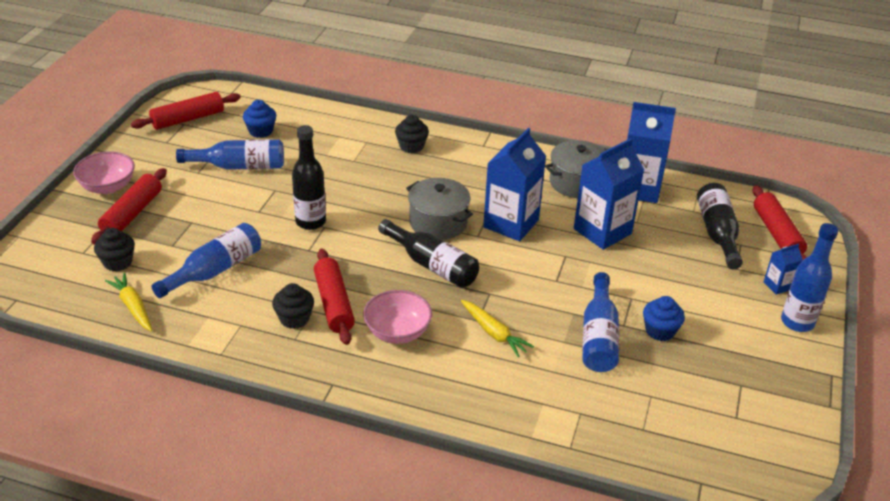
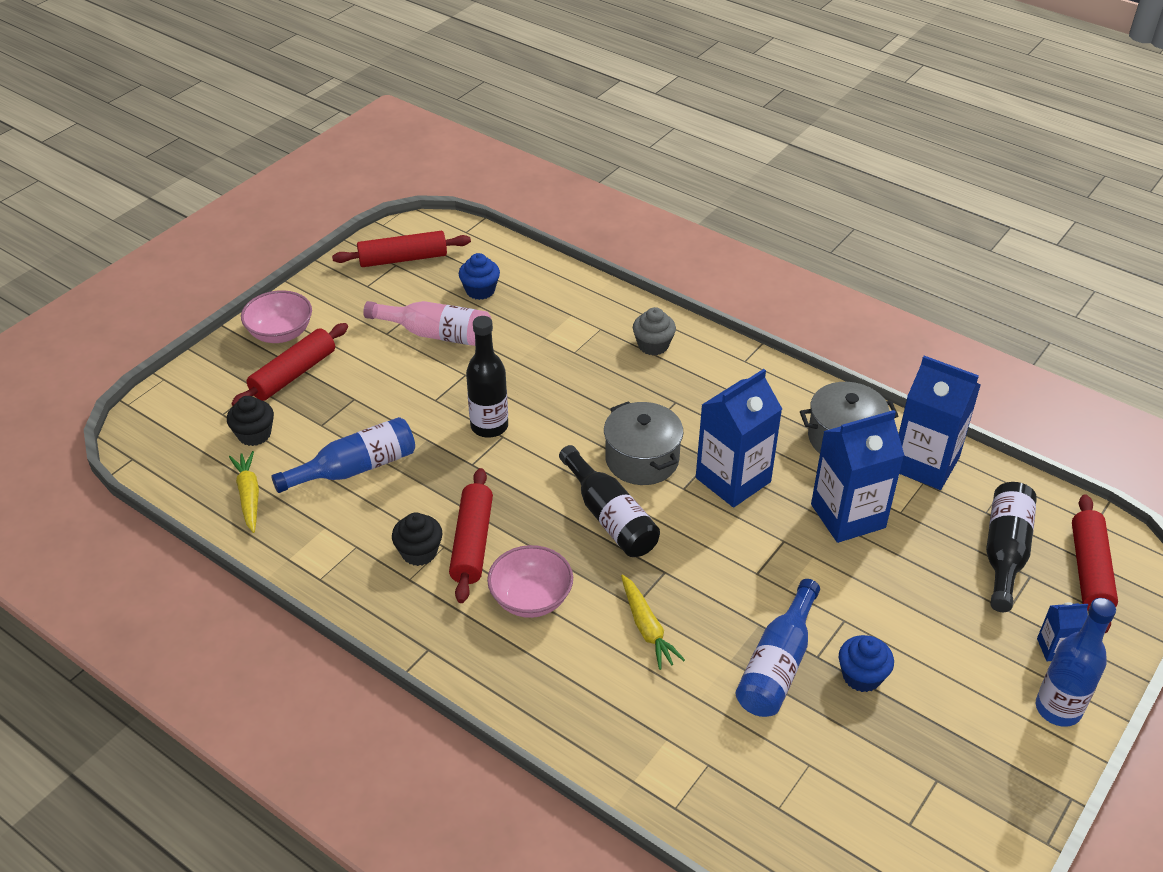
camera: 20 degrees right, 5 degrees up
(239, 166) = (436, 334): blue bottle -> pink bottle
(411, 146) = (653, 345): black cupcake -> grey cupcake

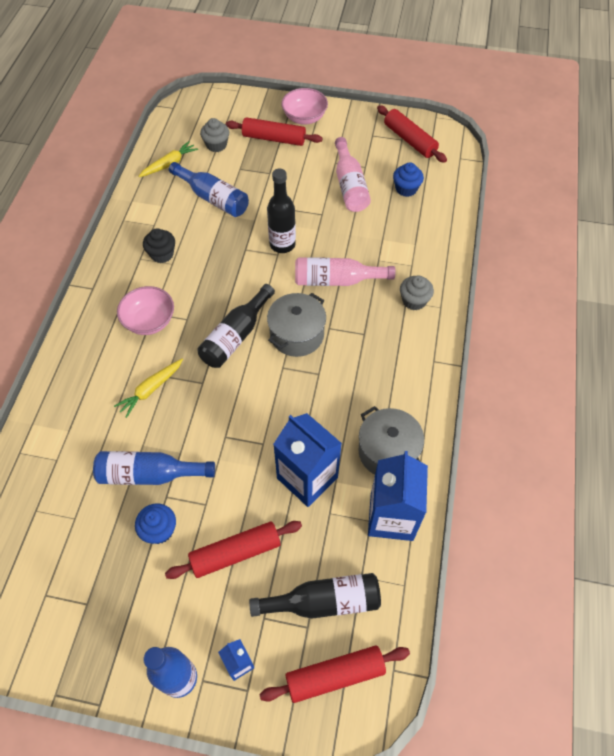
camera: 65 degrees right, 15 degrees up
(254, 434) = (216, 145): black cupcake -> grey cupcake
(472, 543) = (180, 275): red rolling pin -> red rolling pin (235, 552)
(581, 397) = (336, 280): none -> pink bottle
(733, 480) = (306, 394): blue carton -> none

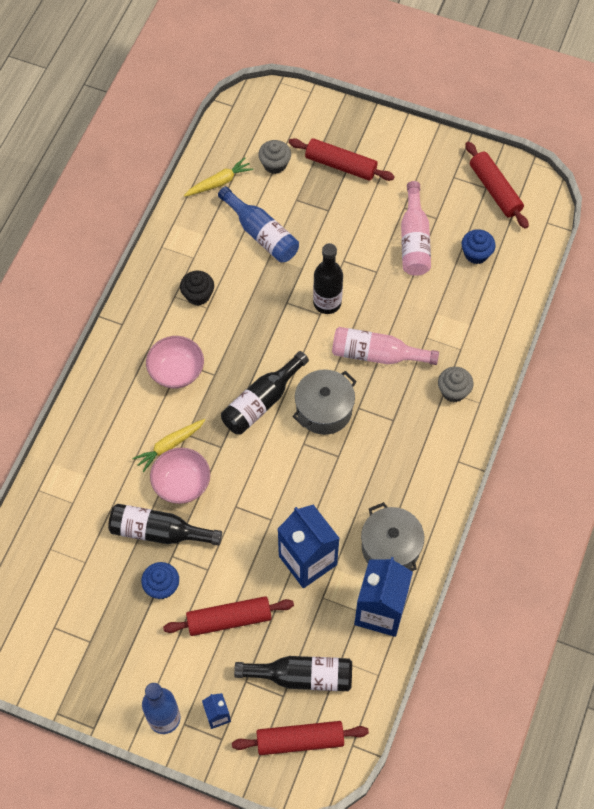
camera: 10 degrees right, 5 degrees up
(149, 474) = (159, 532): blue bottle -> black bottle
(304, 118) = (380, 142): pink bowl -> pink bowl (181, 483)

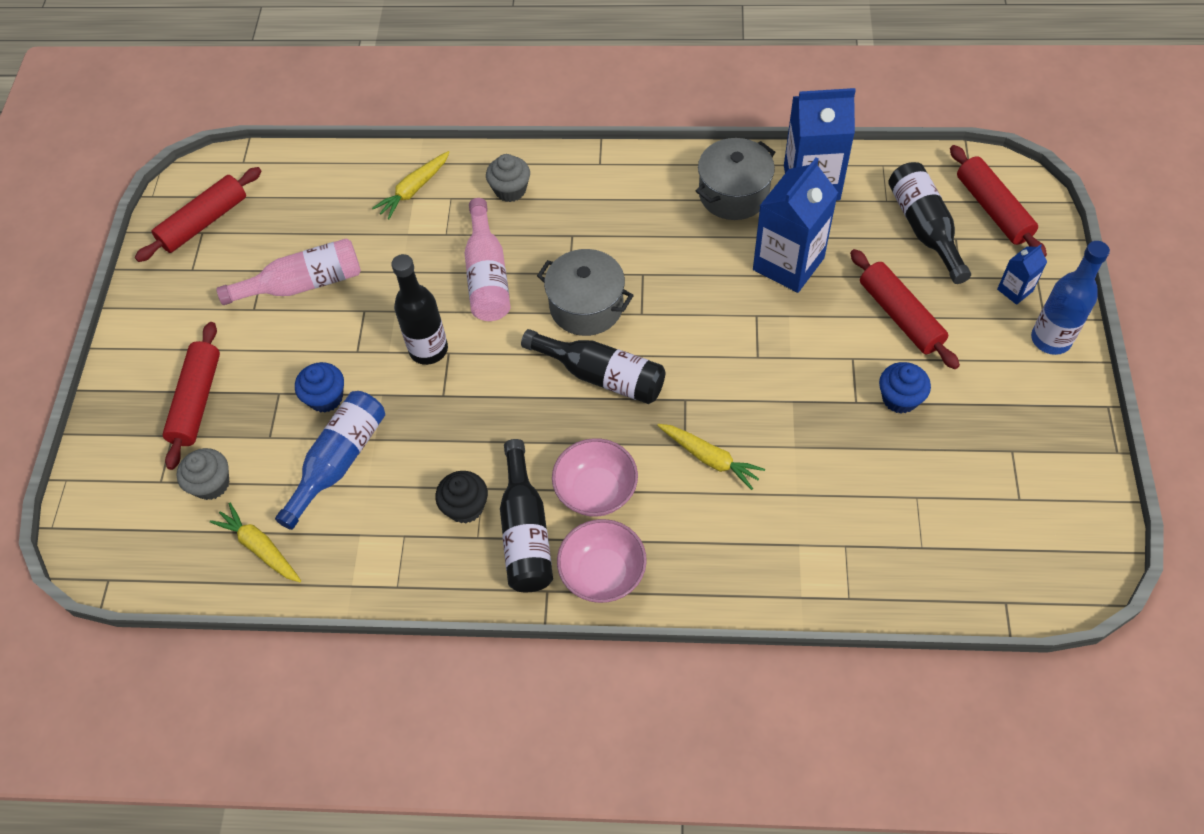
camera: 105 degrees left, 5 degrees down
(159, 532) = (832, 427): black bottle -> black bottle (525, 531)
(181, 483) = (756, 425): pink bowl -> pink bowl (603, 573)
(476, 254) = (308, 217): blue cupcake -> blue cupcake (326, 398)
(477, 327) = (414, 190): none -> yellow carrot

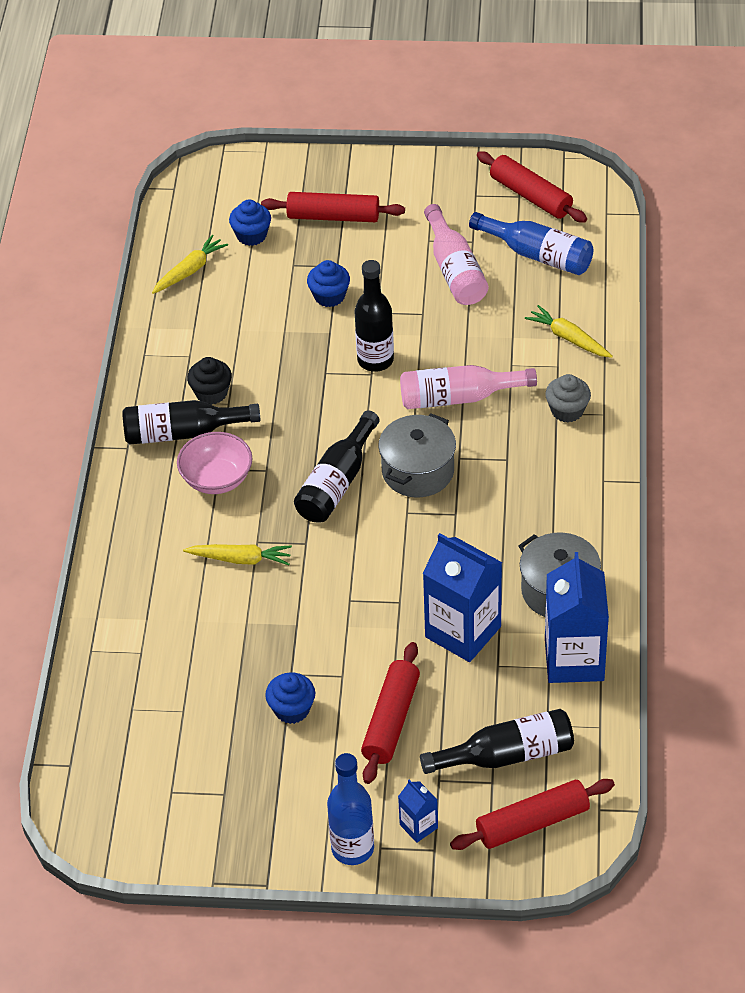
camera: 90 degrees right, 10 degrees down
(211, 484) = (251, 235): grey cupcake -> blue cupcake
(339, 461) = (264, 310): blue bottle -> blue bottle (537, 255)
(603, 573) = (138, 483): pink bowl -> none
(710, 458) = (240, 559): yellow carrot -> yellow carrot turned 120 degrees counterclockwise
(900, 316) = (391, 720): red rolling pin -> red rolling pin turned 45 degrees counterclockwise

